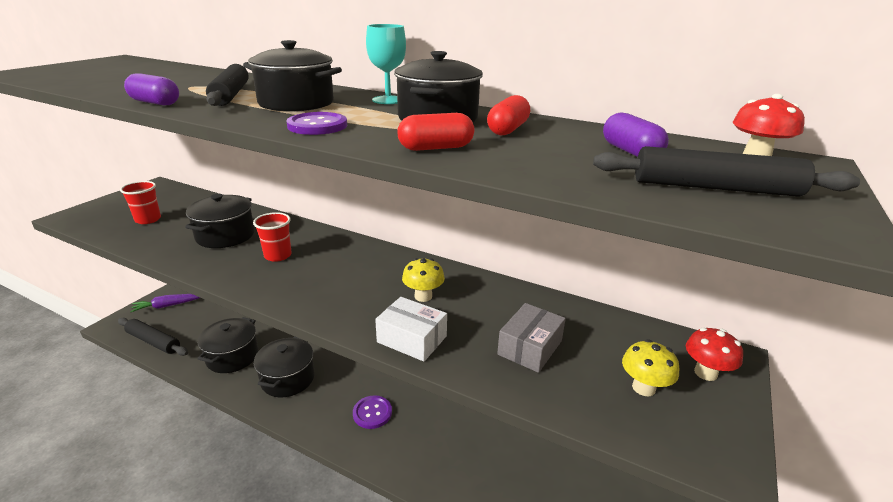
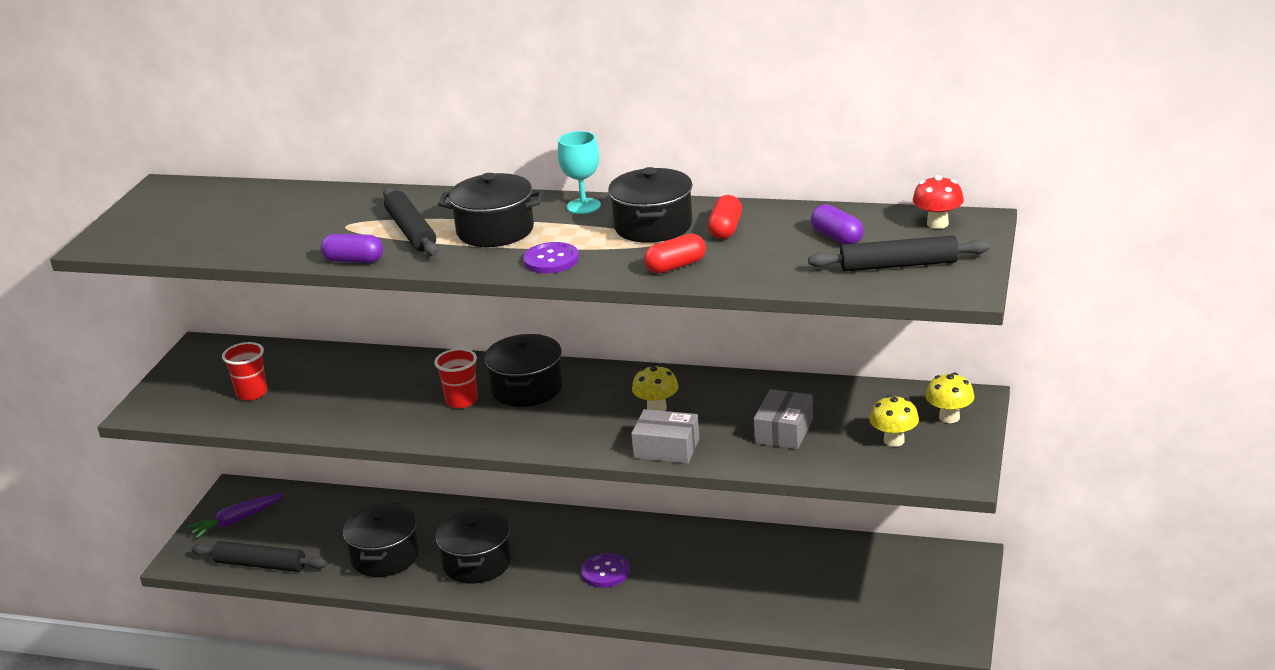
camera: 10 degrees left, 0 degrees up
(225, 235) = (374, 391): black pot -> black pot (527, 388)
(412, 339) = (666, 448): white box -> grey box
(705, 373) = (949, 417): red mushroom -> yellow mushroom

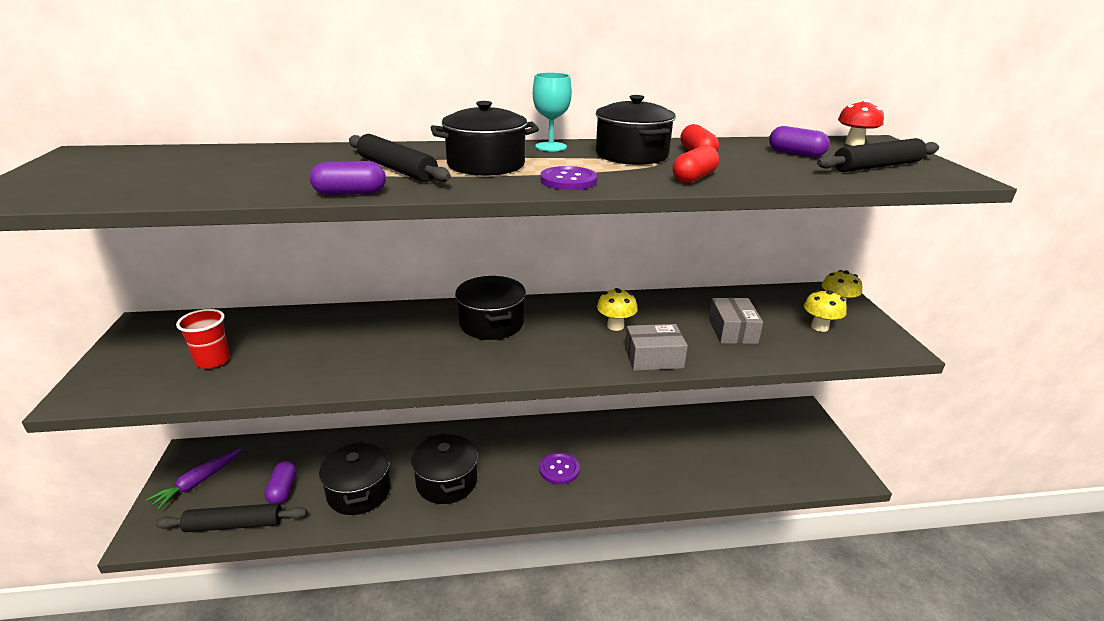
camera: 25 degrees left, 0 degrees up
(313, 542) = (283, 490): none -> purple capsule
(461, 401) = (438, 341): red cup -> none

